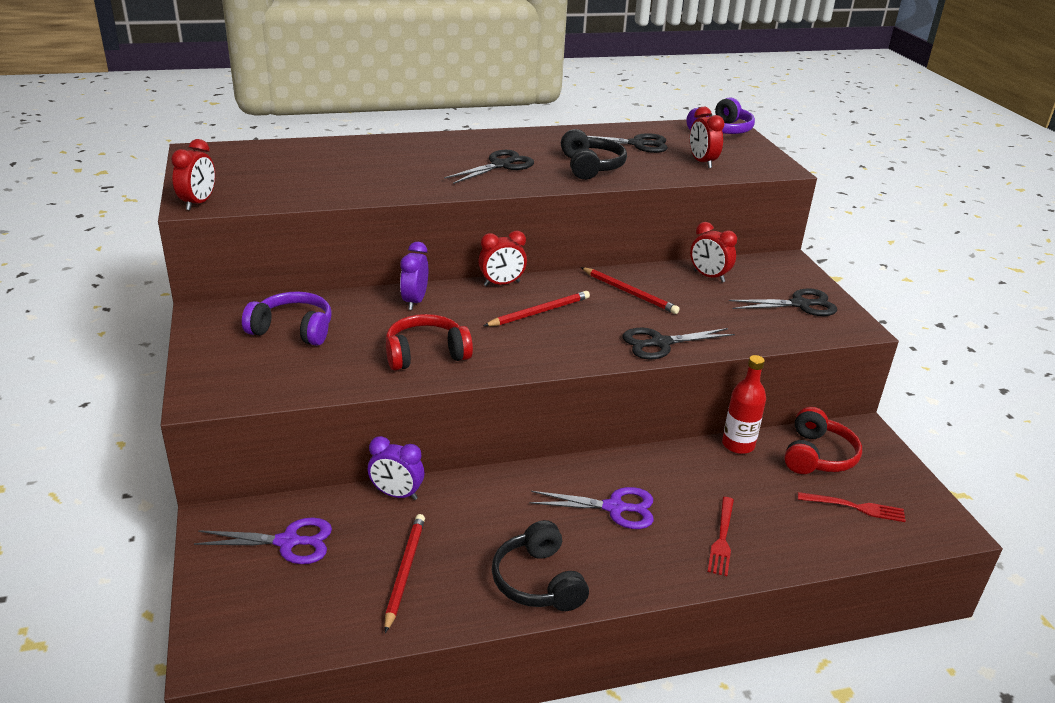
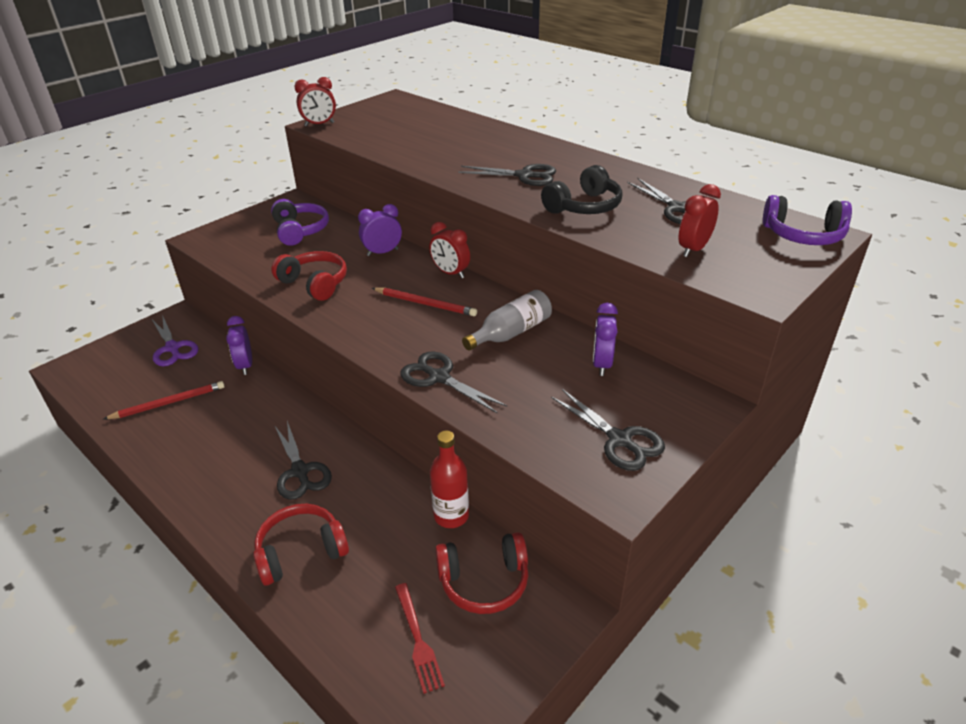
camera: 60 degrees right, 5 degrees up
(538, 581) = (189, 465): black headphones -> none
(614, 508) = (300, 471): purple scissors -> black scissors
(629, 293) = (511, 333): red pencil -> grey bottle
(709, 276) = (602, 364): red clock -> purple clock
(722, 539) = (301, 551): red fork -> red headphones

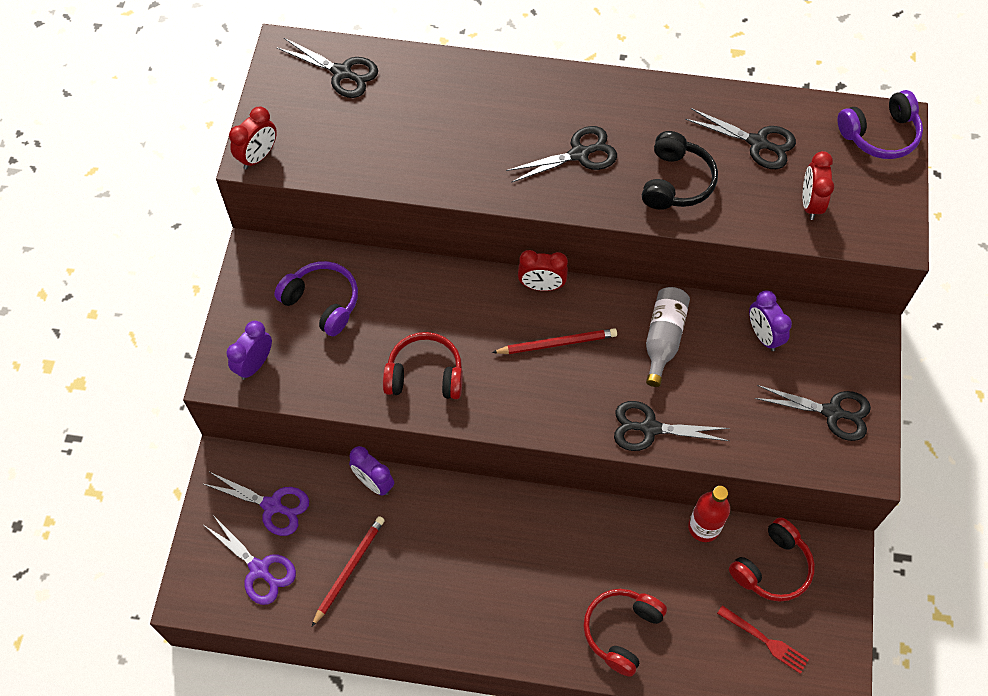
camera: 35 degrees left, 25 degrees up
(120, 375) = (259, 569): none -> purple scissors
(300, 471) = (548, 563): black scissors -> black scissors (342, 73)
(382, 252) = (446, 290): purple clock -> purple clock (254, 364)

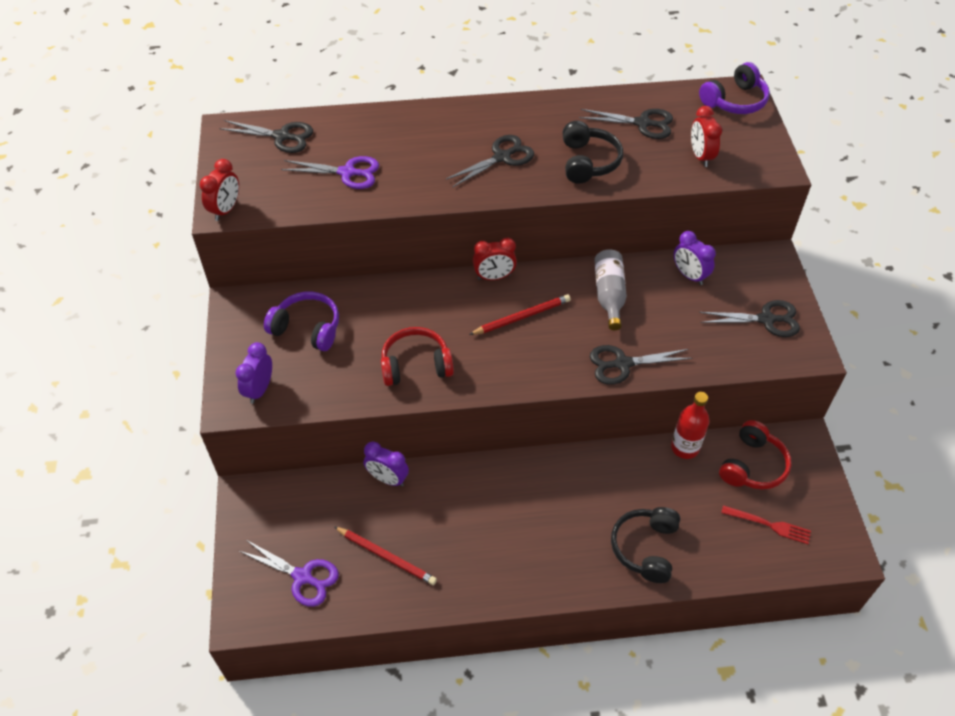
camera: 15 degrees left, 10 degrees down
(272, 506) = (300, 520): purple scissors -> purple scissors (347, 173)
(349, 569) = (386, 556): red pencil -> red pencil turned 105 degrees clockwise
(621, 631) = (645, 548): red headphones -> black headphones

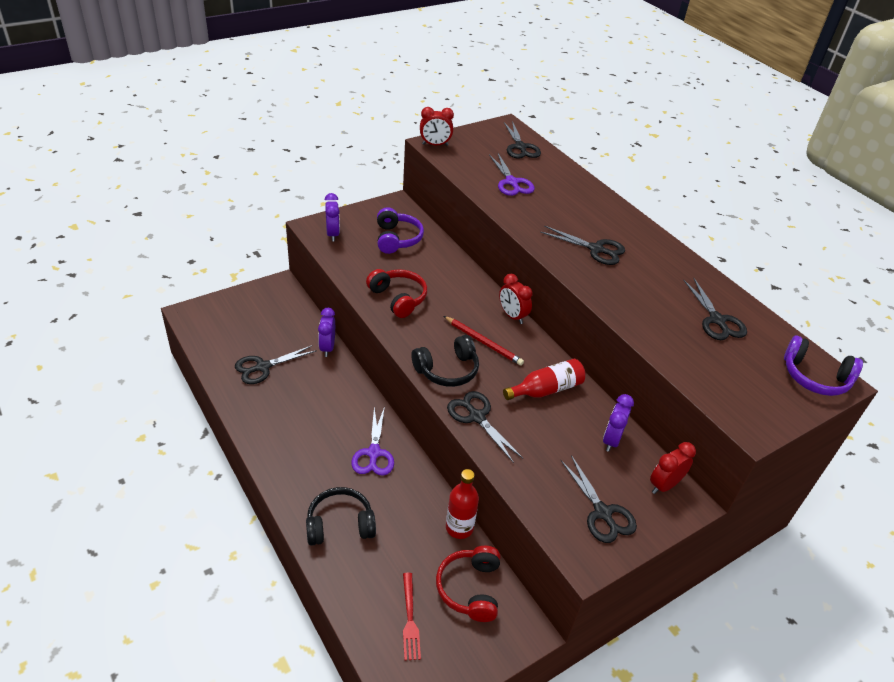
camera: 60 degrees right, 10 degrees down
(259, 390) = (332, 234): purple clock -> purple clock turned 90 degrees clockwise
(302, 577) = (229, 331): purple scissors -> purple scissors (374, 453)
(386, 556) = (263, 367): red pencil -> black scissors
(588, 162) = (636, 297): black headphones -> black headphones (447, 370)
(609, 295) = (546, 389): grey bottle -> red bottle
(700, 156) = (713, 368): red clock -> red clock (664, 485)
(752, 465) = (470, 588): red headphones -> red headphones turned 90 degrees clockwise

